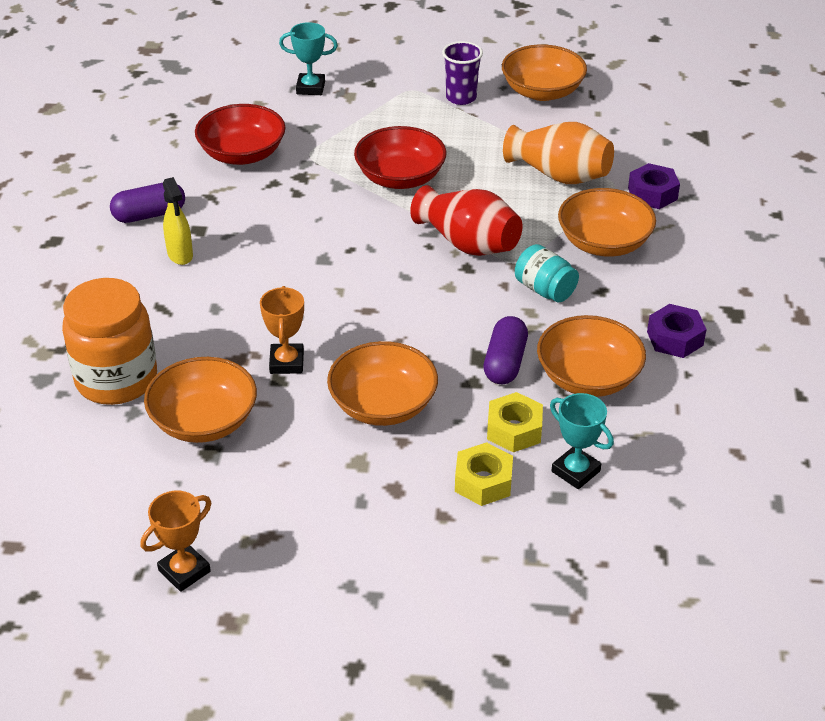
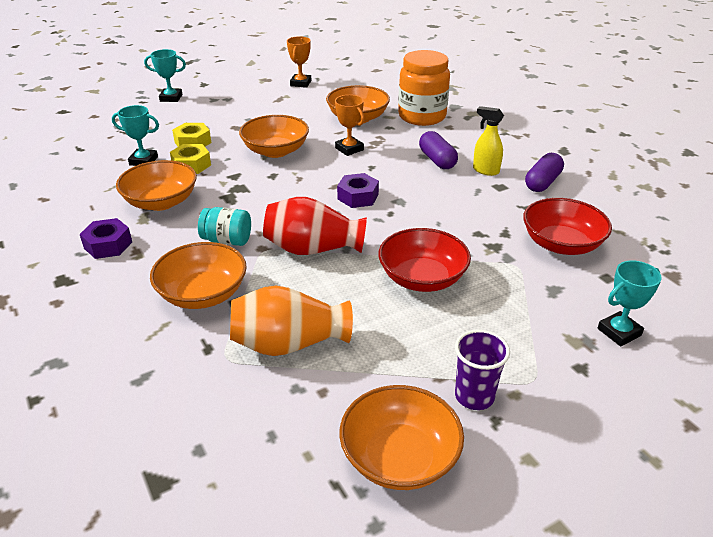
camera: 145 degrees right, 5 degrees down
(444, 644) = (171, 98): none -> turquoise trophy
(505, 362) = (222, 191): purple capsule -> purple capsule (437, 160)
(652, 193) = (182, 365): purple nut -> purple nut (358, 197)

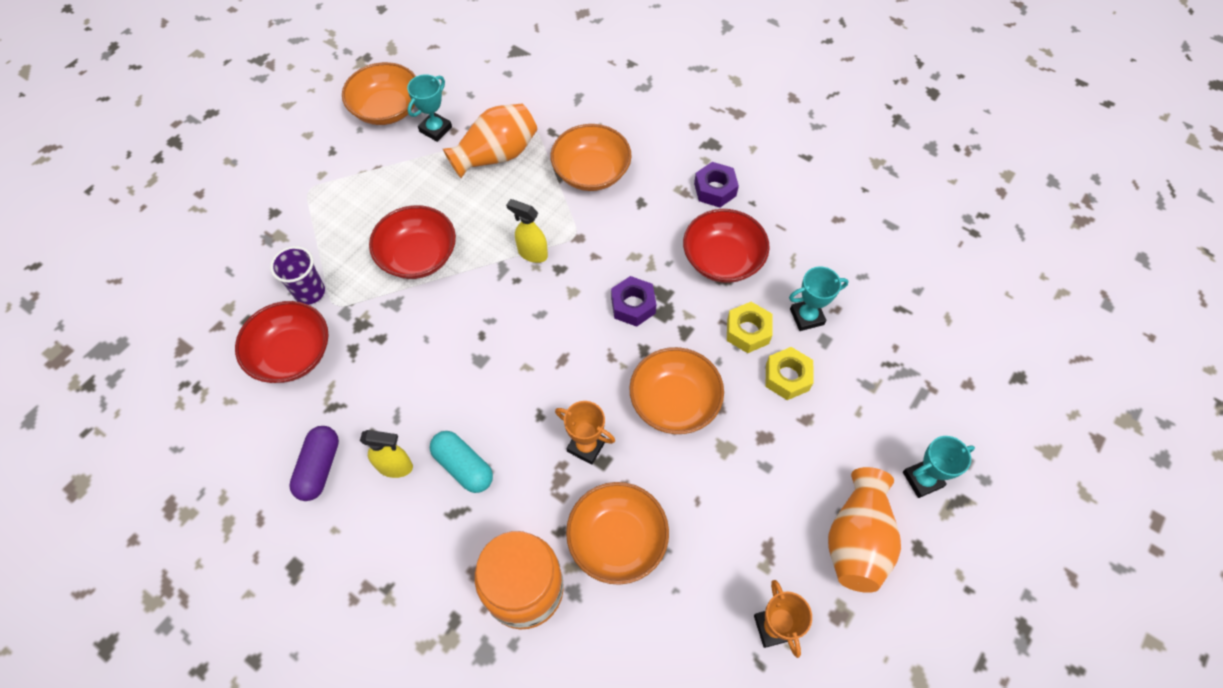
camera: 155 degrees right, 25 degrees up
(161, 202) = (722, 259): orange bowl -> red bowl
(227, 240) = (617, 234): turquoise jar -> none
(230, 92) = (856, 539): none -> orange vase
(312, 249) = (532, 253): red vase -> yellow spray bottle
(358, 197) = (528, 349): purple nut -> purple nut (633, 305)
(437, 160) = (463, 466): purple capsule -> turquoise capsule
(474, 396) = (349, 163): purple cup -> purple cup (310, 292)
(619, 332) = (241, 258): turquoise trophy -> turquoise trophy (435, 129)

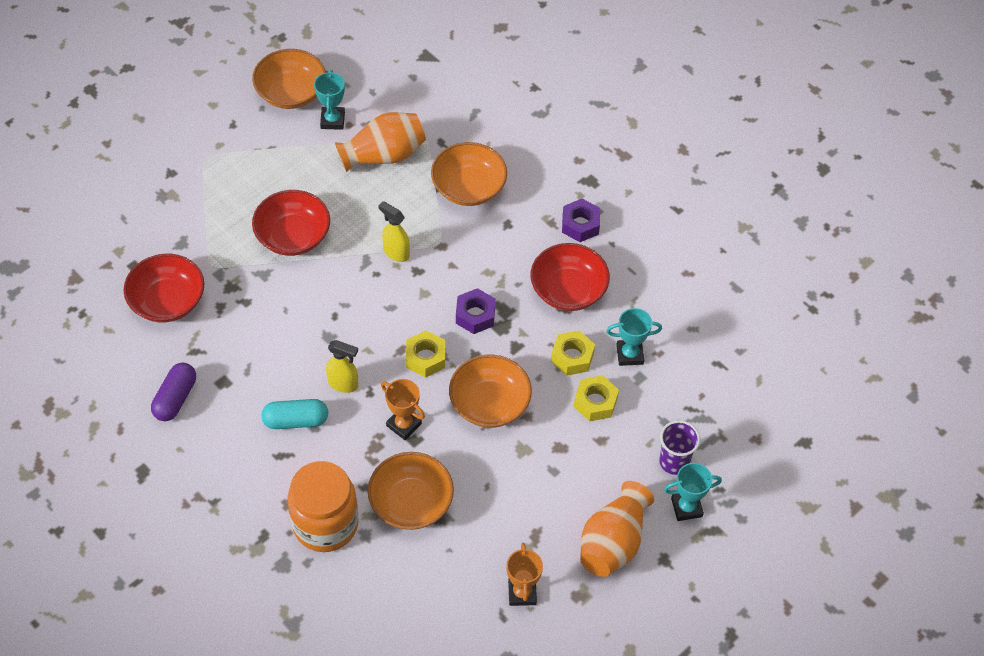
camera: 10 degrees right, 5 degrees down
(310, 292) = (191, 250): purple cup -> purple cup (674, 462)
(395, 467) = (239, 410): yellow spray bottle -> yellow spray bottle (343, 384)
(435, 129) = (332, 120): turquoise trophy -> turquoise trophy turned 45 degrees counterclockwise
(463, 466) = (296, 420): turquoise capsule -> turquoise capsule turned 60 degrees counterclockwise
(591, 363) = (425, 358): none -> yellow nut

